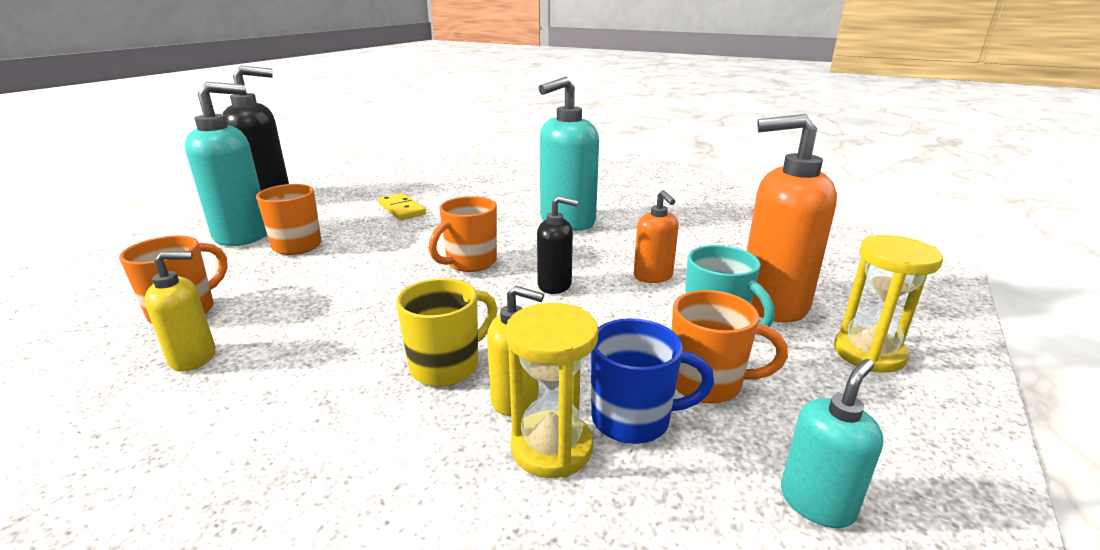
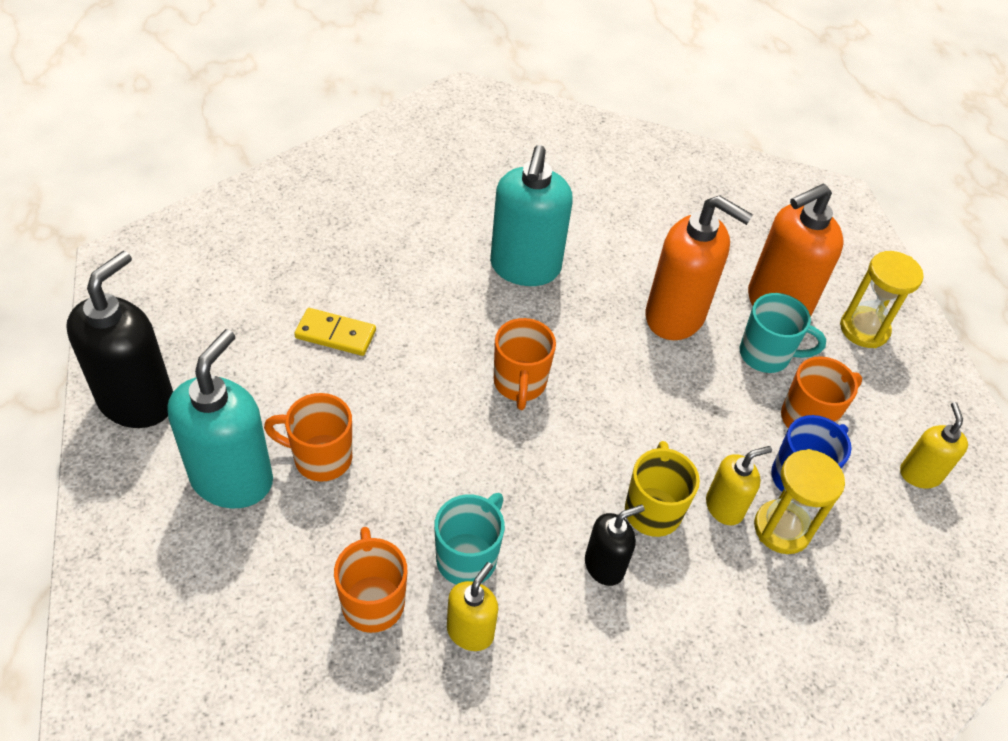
camera: 45 degrees left, 25 degrees up
(274, 321) = (468, 557): none -> turquoise mug
(555, 285) = (619, 372): black soap dispenser -> black soap dispenser (604, 566)
(653, 276) = (675, 316): orange soap dispenser -> orange soap dispenser, size x1.87
(817, 502) = (920, 474): turquoise soap dispenser -> yellow soap dispenser

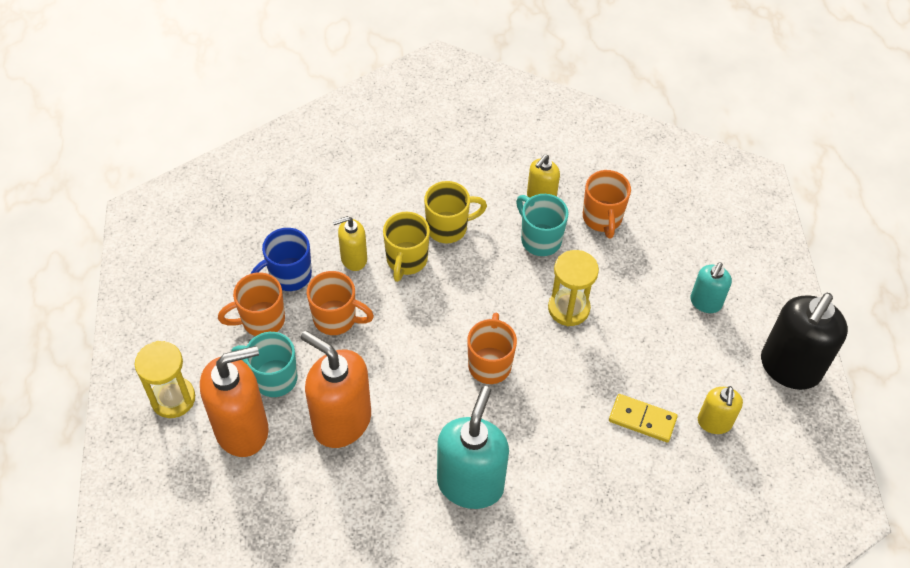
camera: 170 degrees left, 5 degrees up
(232, 479) = (705, 302): turquoise soap dispenser -> turquoise soap dispenser, size x0.54
(320, 458) = (644, 313): orange mug -> orange mug (336, 319)
(468, 557) = (540, 239): turquoise mug -> turquoise mug turned 105 degrees clockwise
(604, 566) = (448, 227): black soap dispenser -> yellow mug
(782, 529) = (317, 242): yellow hourglass -> yellow hourglass (568, 308)
(920, 474) = (195, 271): yellow soap dispenser -> yellow soap dispenser (714, 422)

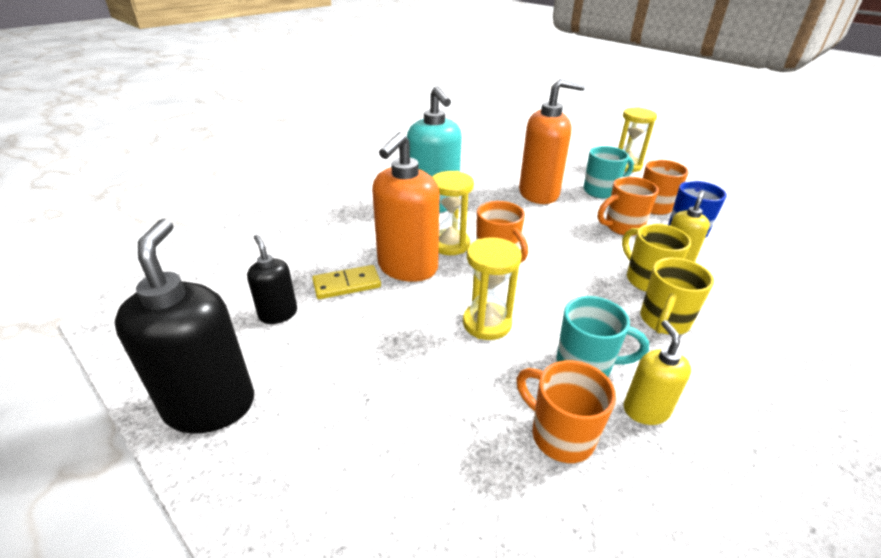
camera: 140 degrees right, 20 degrees down
(242, 429) = (578, 171): orange soap dispenser -> orange soap dispenser (407, 268)
(514, 408) = (450, 244): none -> yellow hourglass
(705, 302) = (356, 415): turquoise soap dispenser -> none
(714, 422) = (278, 314): yellow soap dispenser -> black soap dispenser

